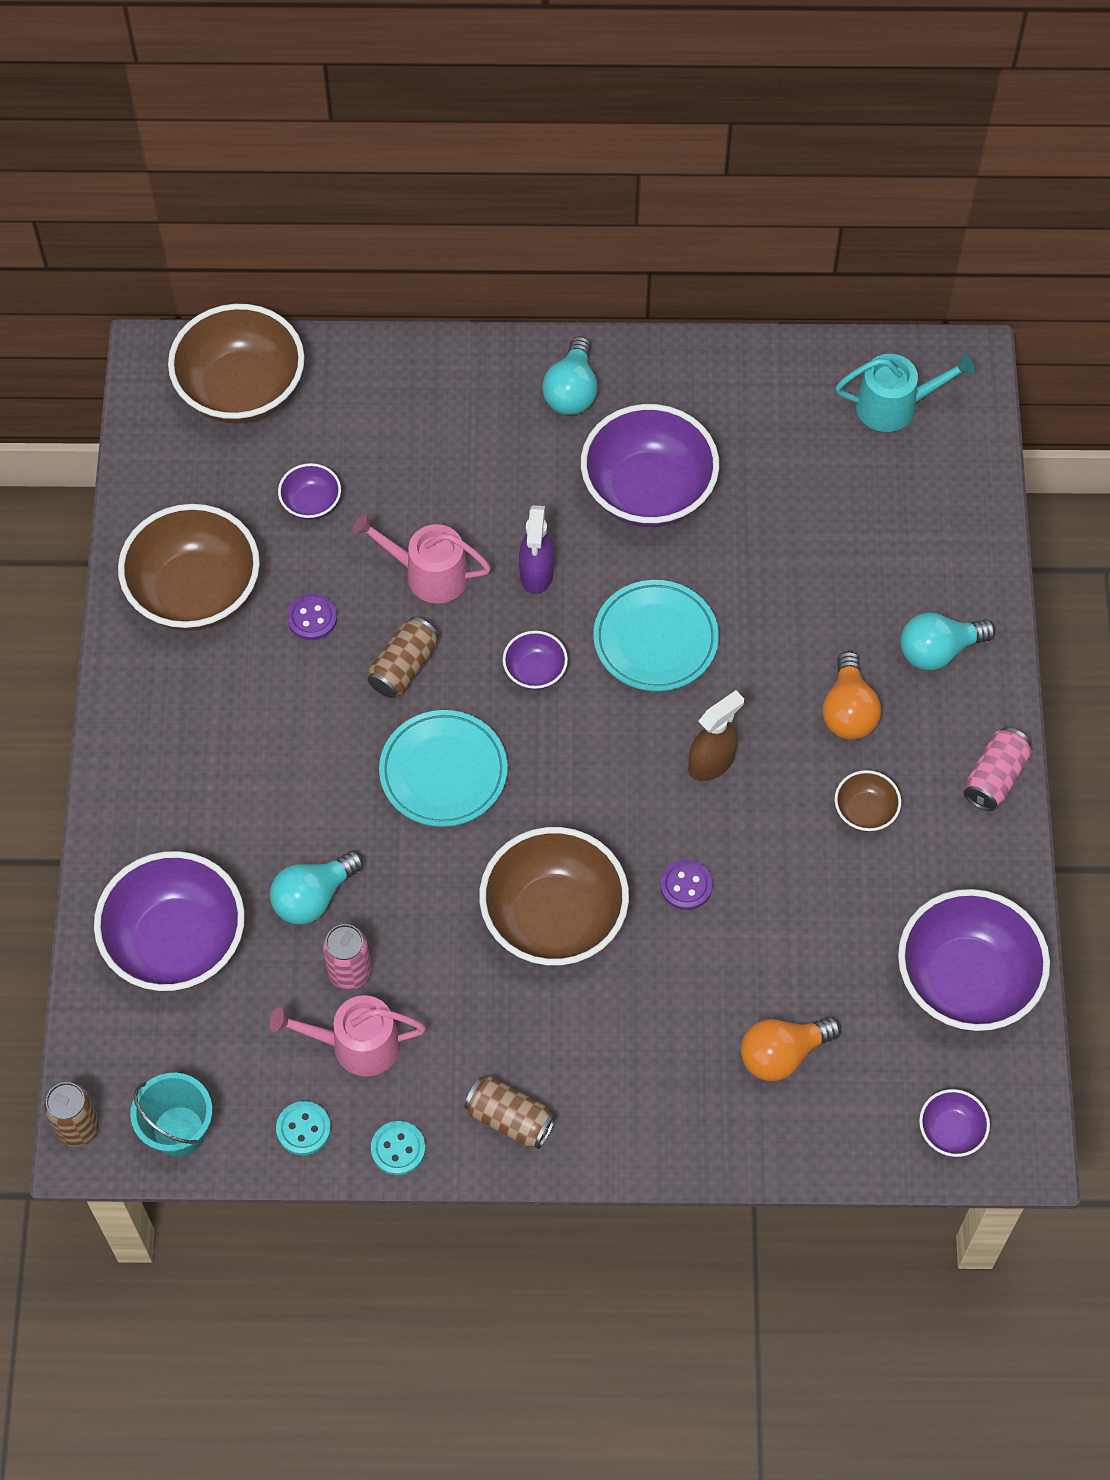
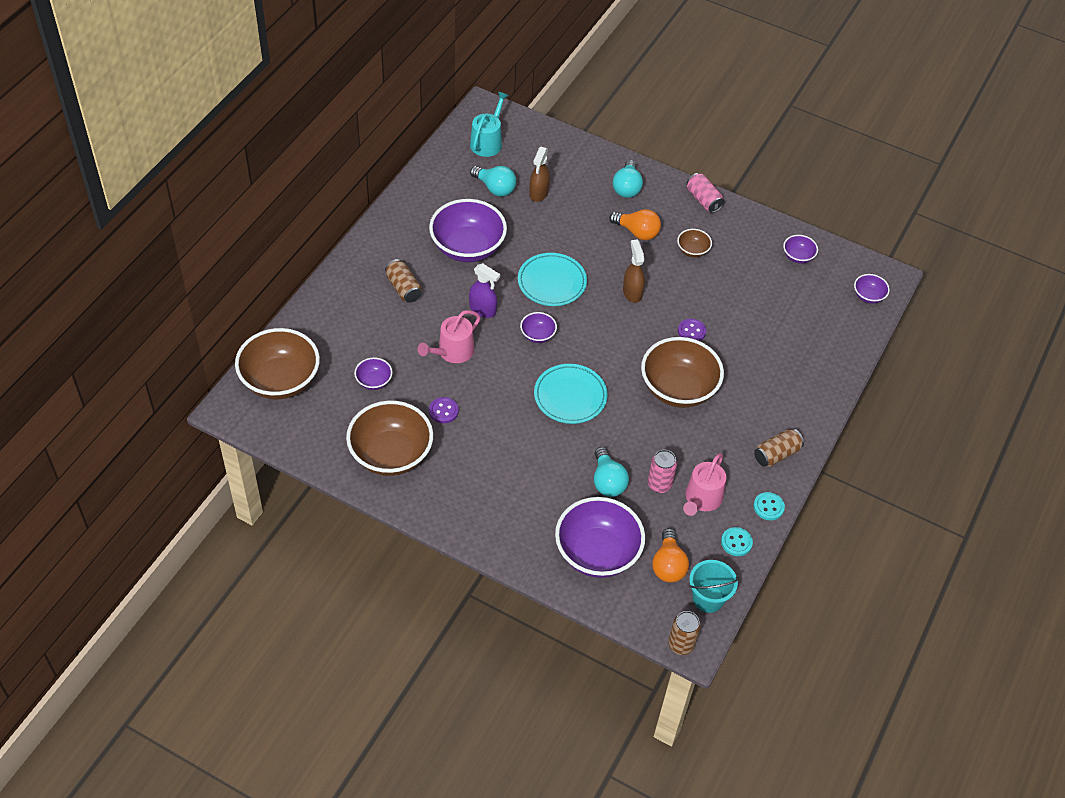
camera: 65 degrees left, 10 degrees down
(403, 667) = (499, 386): brown can -> brown can (403, 288)
(572, 391) = (388, 250): turquoise light bulb -> turquoise light bulb (495, 188)
(782, 1054) = (799, 336): orange light bulb -> orange light bulb (668, 565)
(833, 530) = (538, 193): none -> brown spray bottle
(966, 980) = (798, 256): purple bowl -> purple bowl, size x0.46

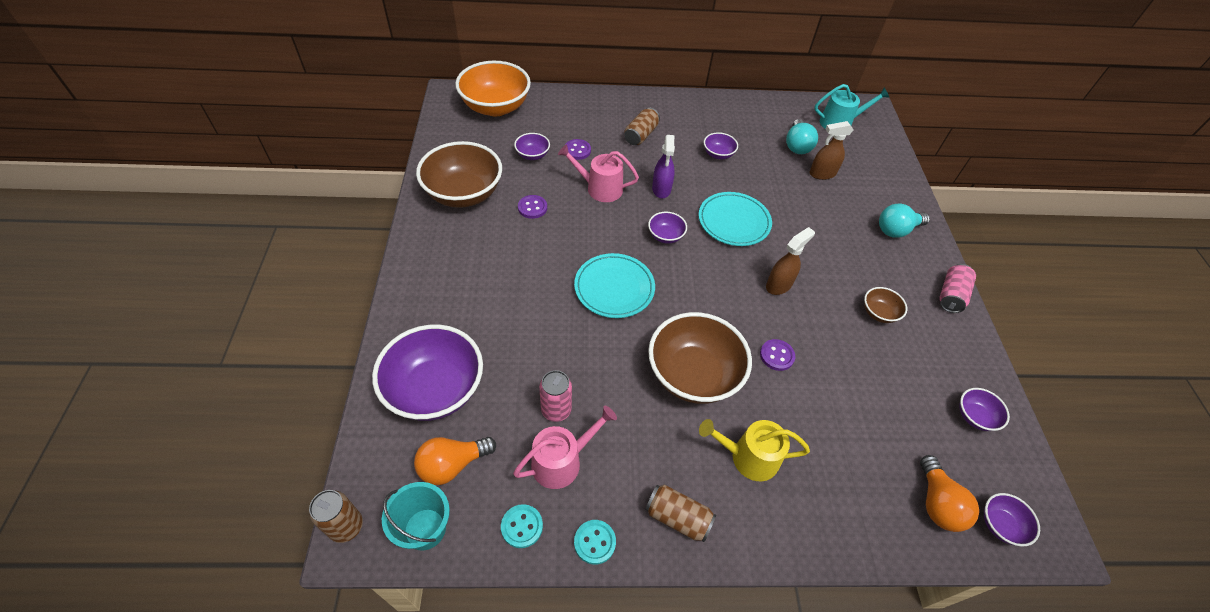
camera: 60 degrees right, 0 degrees up
(280, 380) = (496, 107): brown bowl -> orange bowl
(391, 345) = (577, 150): none -> purple button
(467, 247) = (718, 154): purple bowl -> purple bowl, size x0.46
(607, 481) = (531, 361): turquoise light bulb -> none
(637, 232) = (853, 259): orange light bulb -> orange light bulb (937, 503)
(702, 499) = (562, 461): pink watering can -> pink watering can turned 150 degrees clockwise
(757, 393) = (748, 457): none -> yellow watering can

